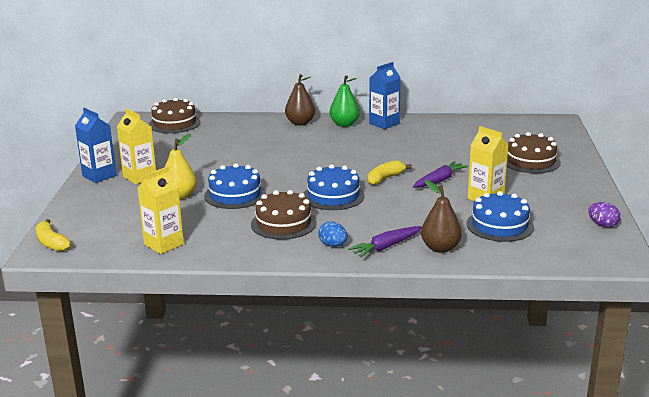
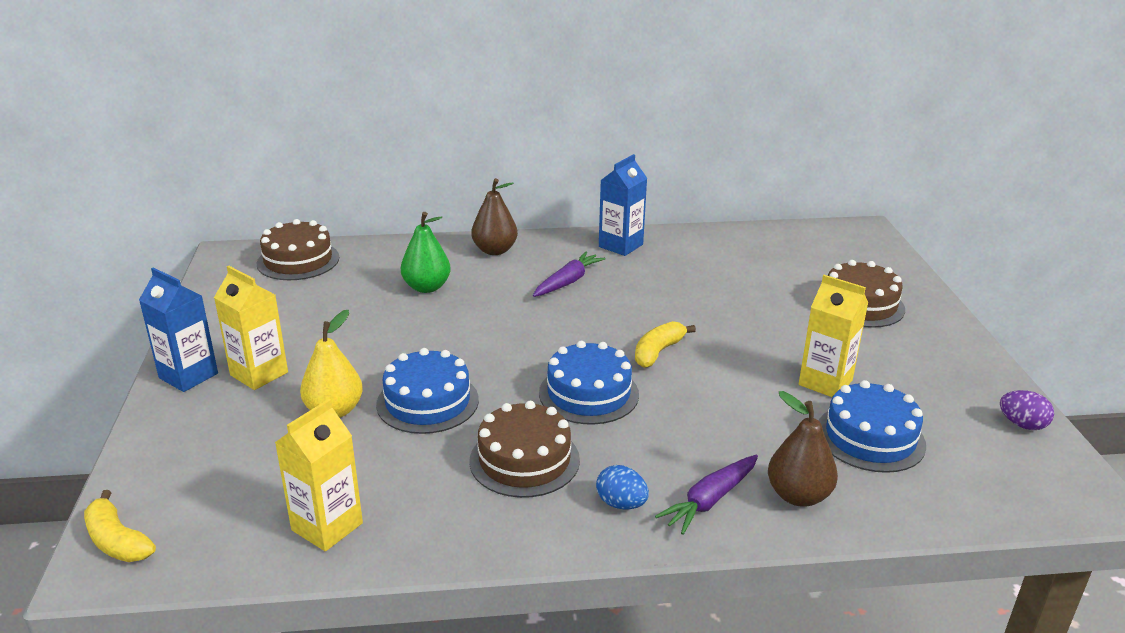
camera: 10 degrees left, 5 degrees up
(344, 124) = (562, 250): green pear -> green pear (427, 287)
(439, 180) = (742, 351): purple carrot -> purple carrot (568, 282)

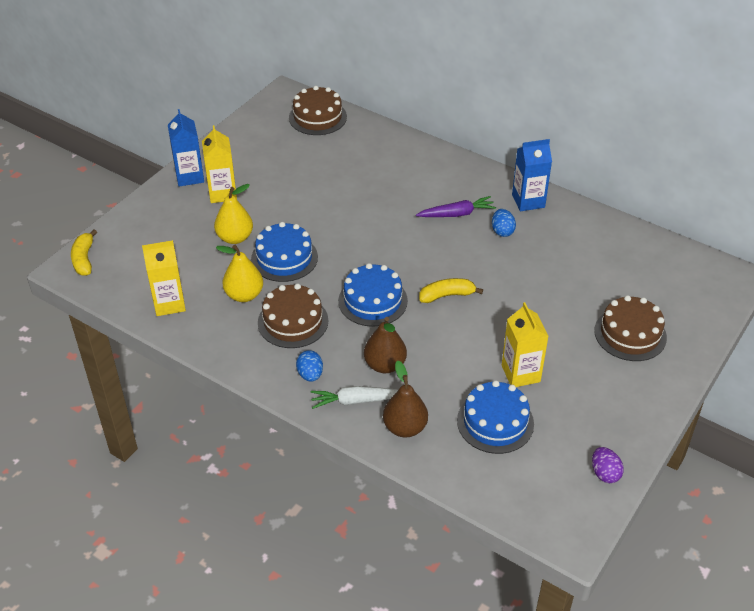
camera: 40 degrees right, 15 degrees up
(424, 464) = (244, 295): none -> yellow pear
(427, 287) = (368, 175): green pear -> none
(495, 250) = (441, 165): brown pear -> brown pear (385, 365)
(632, 277) = (502, 231): none -> blue egg
(710, 500) = (356, 401): purple carrot -> white carrot

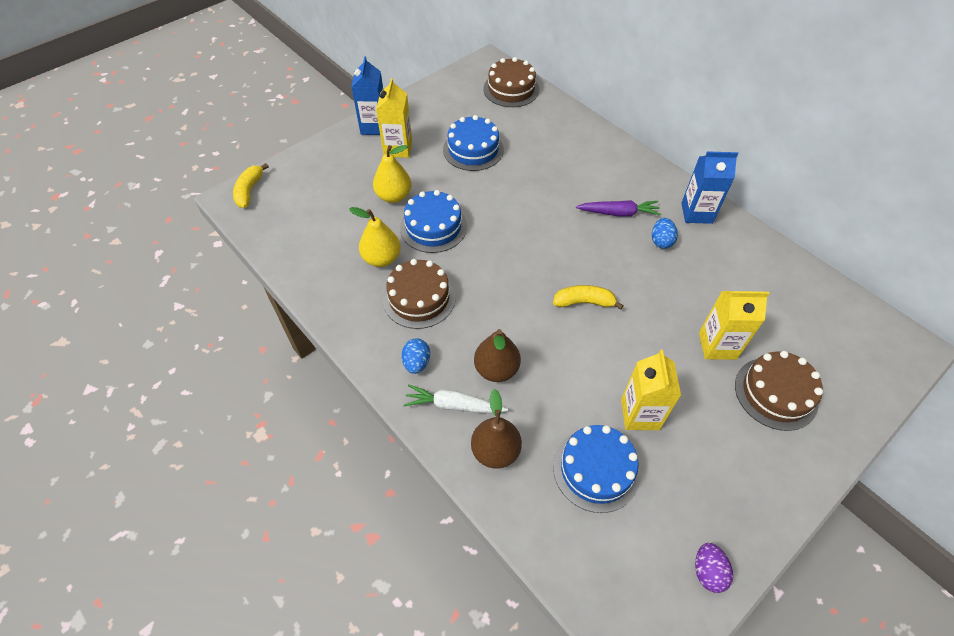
camera: 15 degrees right, 10 degrees up
(169, 303) = (308, 253): yellow carton -> yellow carton (717, 345)
(373, 301) = (506, 292): blue cake -> blue cake (473, 149)

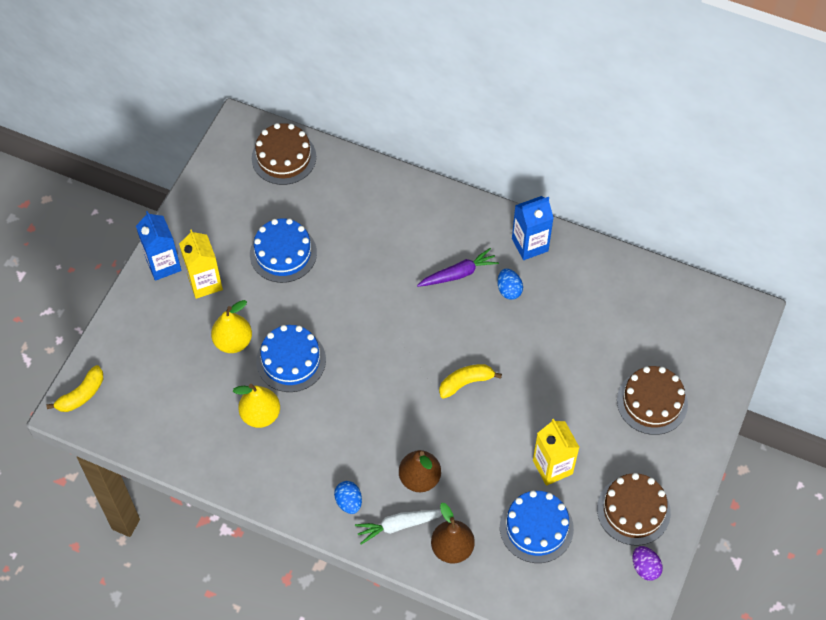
camera: 25 degrees left, 5 degrees up
(249, 191) = (81, 395): yellow banana -> yellow banana turned 120 degrees counterclockwise
(419, 298) = (317, 440): brown cake -> brown cake (633, 510)
(717, 345) = (593, 378): yellow carton -> none

